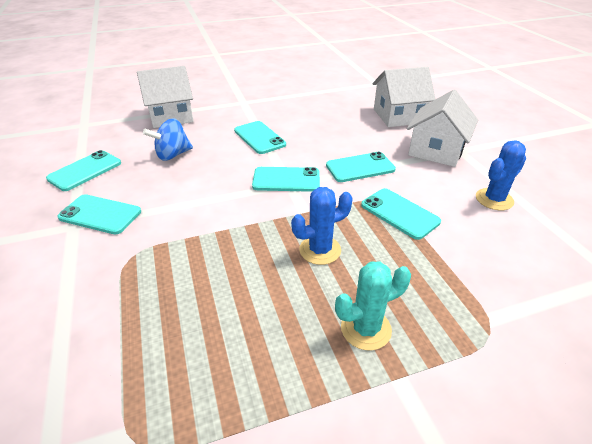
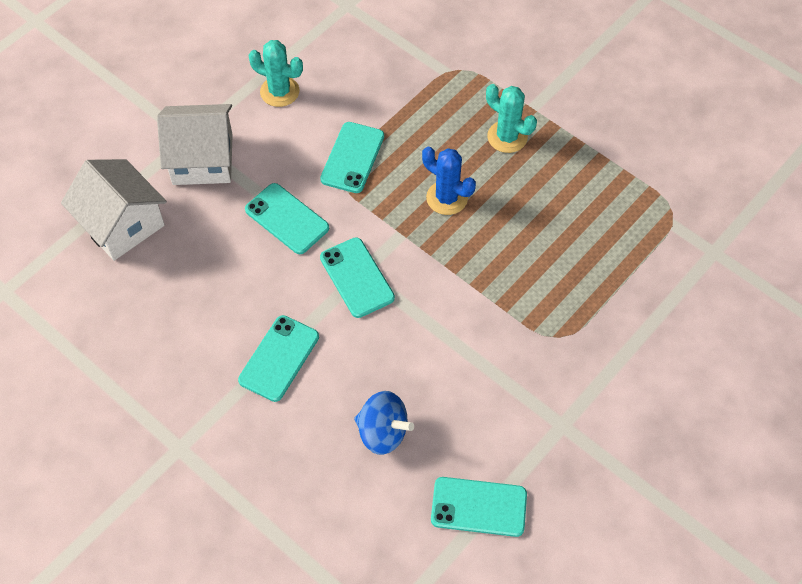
camera: 120 degrees left, 20 degrees up
(100, 214) = (531, 414): turquoise phone -> none
(171, 116) = (284, 520): white house -> none
(494, 199) = (279, 91): blue cactus -> turquoise cactus

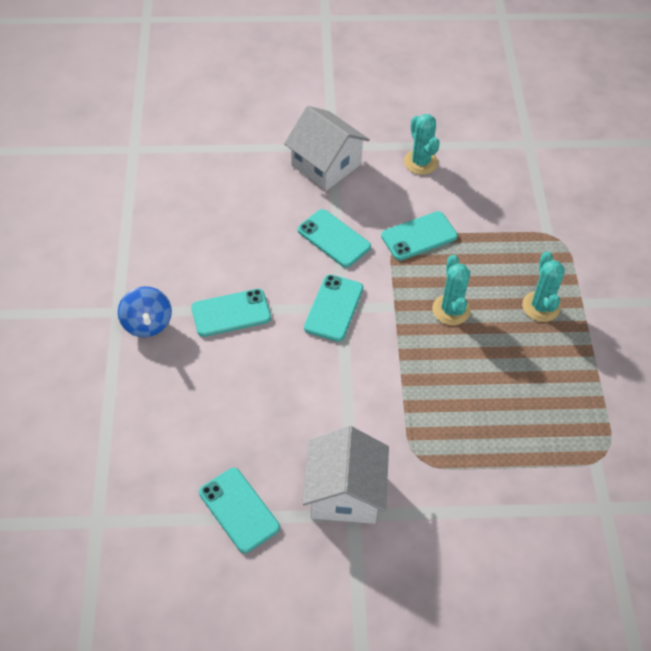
camera: 45 degrees right, 5 degrees down
(122, 224) = (237, 164): white house -> white house (345, 493)
(287, 219) = (334, 238): turquoise phone -> turquoise phone turned 45 degrees counterclockwise
(382, 432) = (237, 410): blue spinning top -> blue spinning top (147, 324)
(447, 198) = (451, 310): blue cactus -> turquoise cactus

